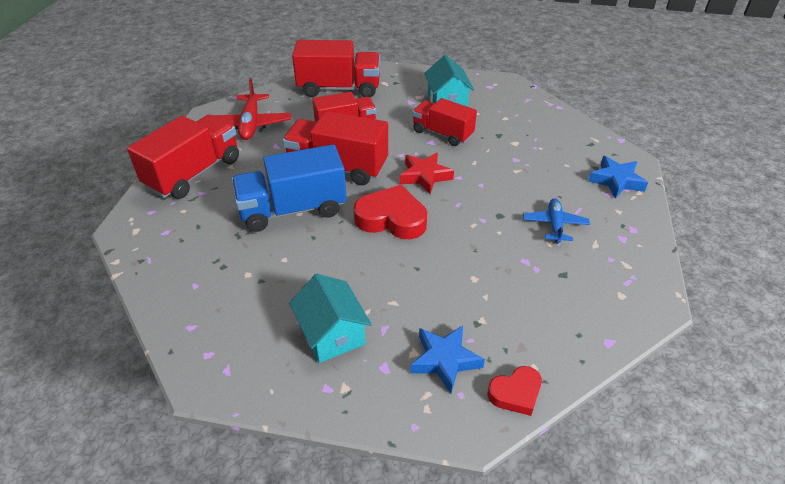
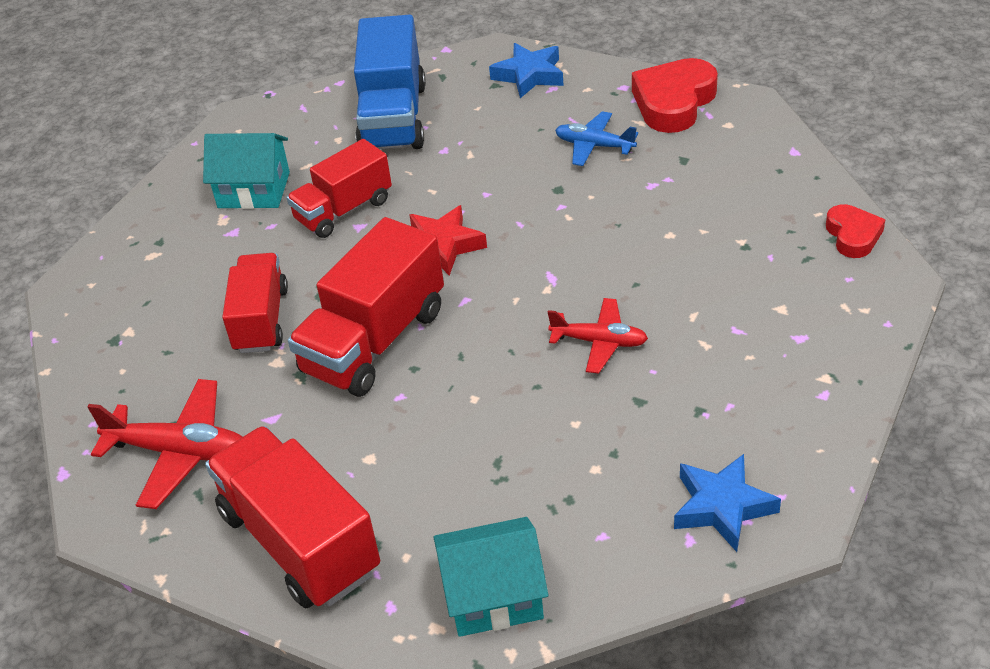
camera: 70 degrees left, 0 degrees up
(293, 209) = (462, 405): blue truck -> blue truck (393, 118)
(332, 333) = (735, 381): turquoise house -> turquoise house (493, 595)
(339, 88) = (132, 316): red truck -> none
(356, 259) = (599, 342): none -> red plane
(391, 219) = (526, 295): red heart -> red heart (673, 102)
(445, 360) = (798, 283): blue star -> blue star (722, 507)

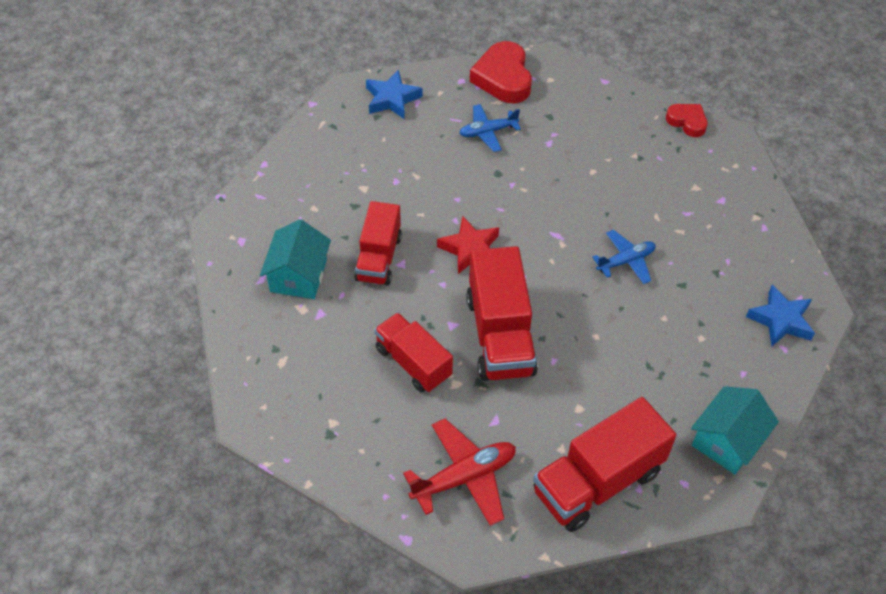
camera: 45 degrees left, 10 degrees up
(254, 190) = (298, 275): turquoise house -> turquoise house turned 45 degrees counterclockwise
(300, 542) = (597, 481): red truck -> red truck turned 45 degrees counterclockwise
(393, 118) = (335, 173): blue truck -> none
(599, 342) = (625, 261): red plane -> blue plane

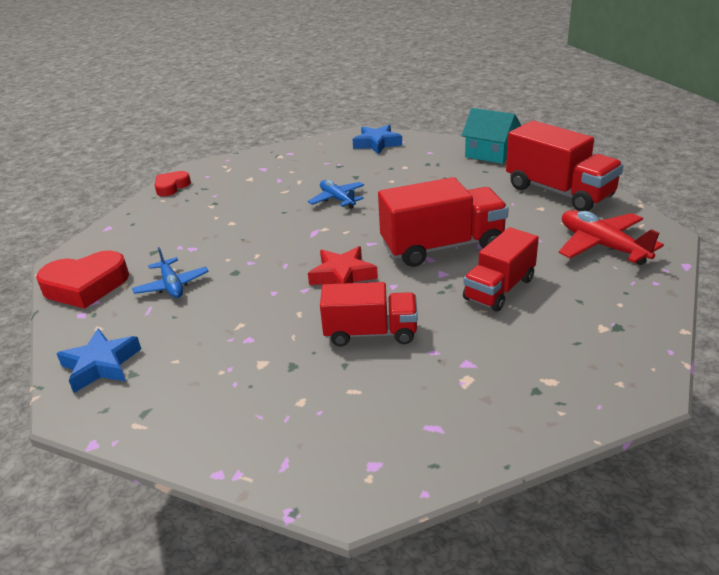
camera: 95 degrees left, 20 degrees down
(298, 275) = (417, 393): turquoise house -> none

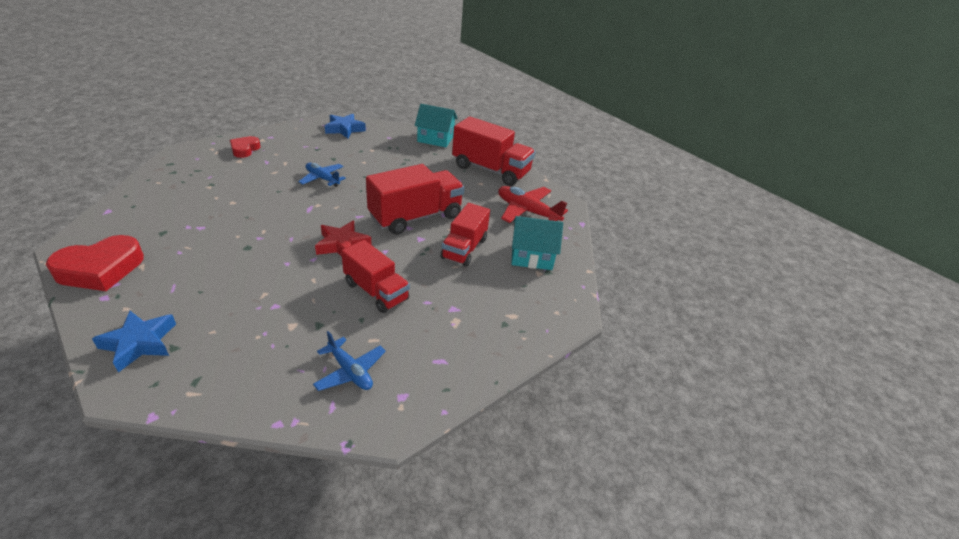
camera: 25 degrees left, 5 degrees up
(171, 187) = (164, 169): red heart -> red heart (245, 149)
(172, 285) = (190, 263): blue plane -> blue plane (350, 371)
(370, 333) = (376, 291): red truck -> red truck turned 60 degrees clockwise
(596, 305) = (531, 256): none -> turquoise house

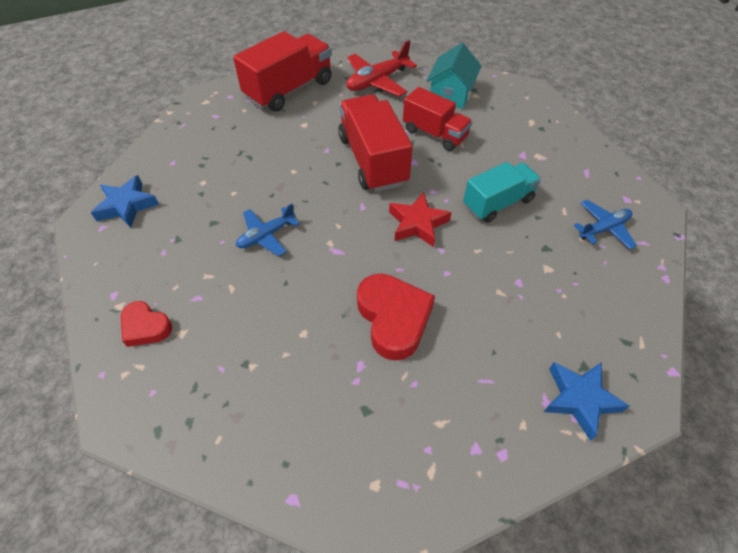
camera: 70 degrees left, 15 degrees up
(100, 269) = (444, 472): red heart -> red heart (393, 318)
(376, 291) = (498, 203): red truck -> turquoise truck
(435, 139) = (195, 120): turquoise house -> none

